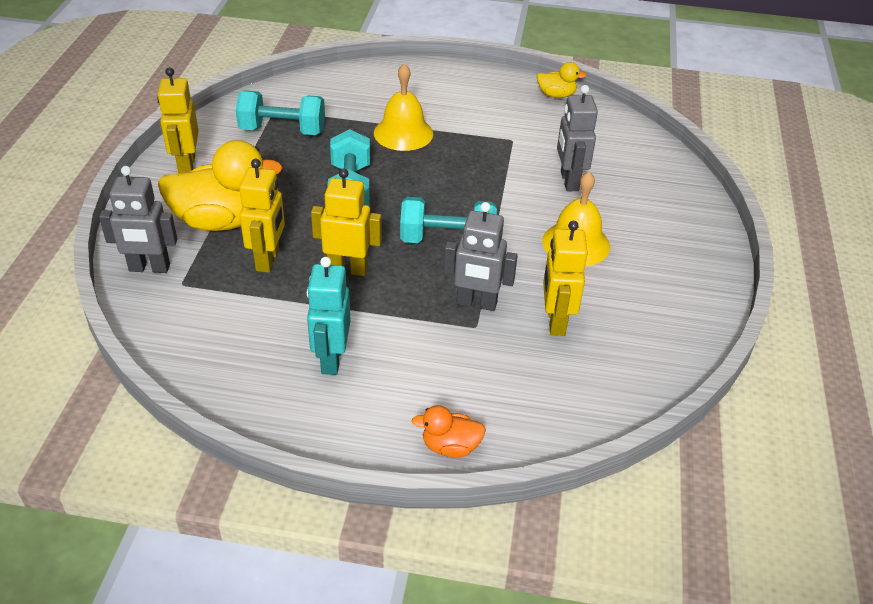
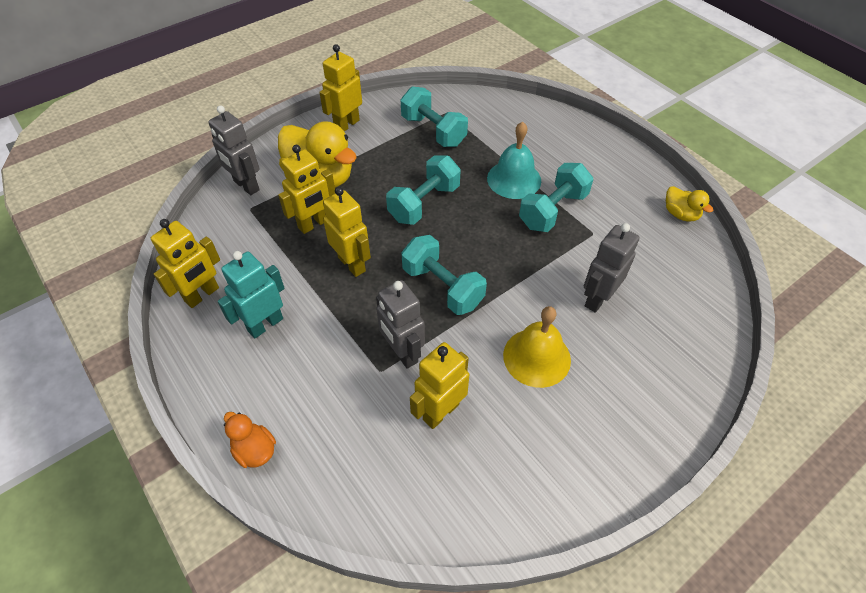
camera: 45 degrees right, 10 degrees up
(235, 377) = (202, 295): none -> yellow robot
(403, 133) = (514, 179): yellow bell -> turquoise bell
(463, 140) = (553, 210): none -> turquoise dumbbell

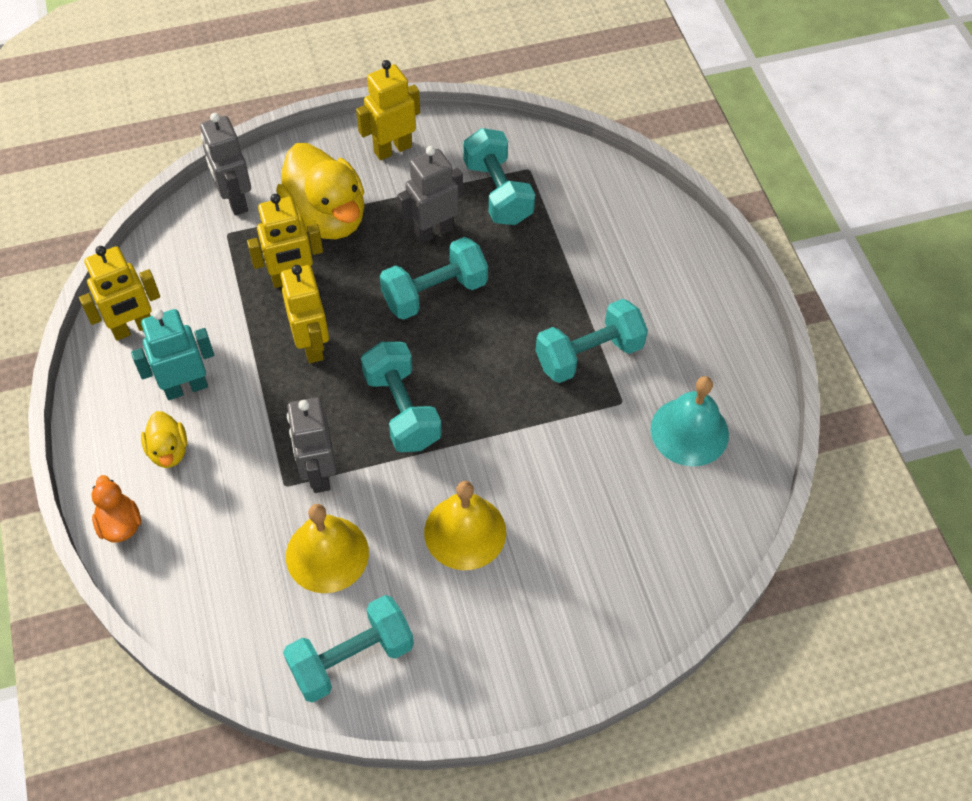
camera: 20 degrees right, 5 degrees up
(440, 412) = (327, 554): yellow robot -> yellow bell
(503, 488) = (351, 658): none -> turquoise dumbbell
(514, 179) = (564, 295): turquoise bell -> turquoise bell (689, 431)
(597, 298) = (577, 487): grey robot -> grey robot (433, 232)
(680, 214) = (751, 414): yellow duck -> yellow duck (168, 451)

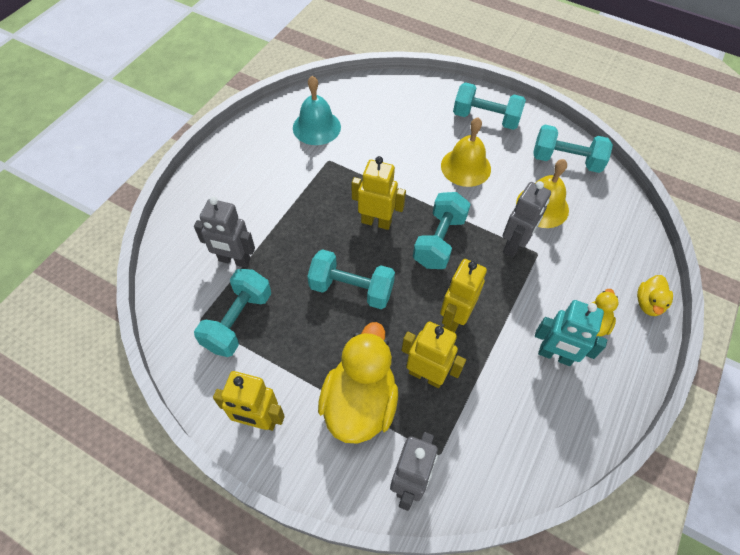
camera: 135 degrees left, 0 degrees up
(120, 524) = (648, 303): orange duck -> yellow duck
(133, 328) = (563, 431): yellow robot -> yellow robot (376, 222)
(433, 232) = (307, 329): grey robot -> grey robot (234, 260)
(589, 355) = (315, 191): turquoise dumbbell -> turquoise dumbbell (485, 118)

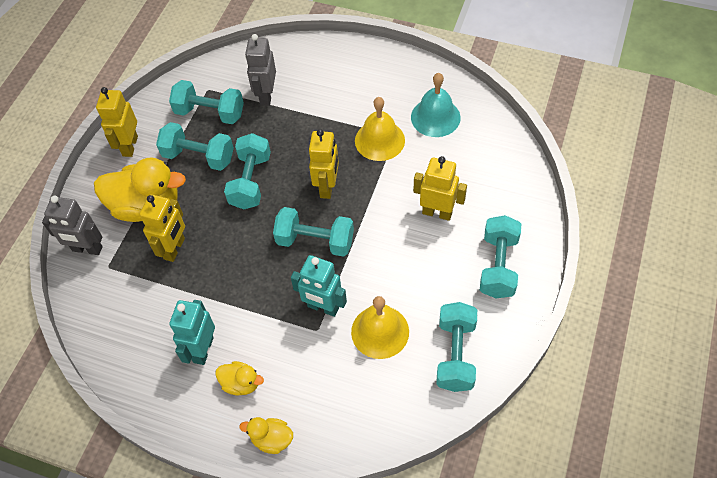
camera: 85 degrees right, 0 degrees up
(301, 339) = (199, 157): none -> turquoise dumbbell
(454, 317) = (232, 263): yellow robot -> yellow robot (437, 212)
(465, 167) = (417, 253): yellow bell -> yellow bell (379, 140)
(514, 245) = (323, 307): grey robot -> turquoise robot

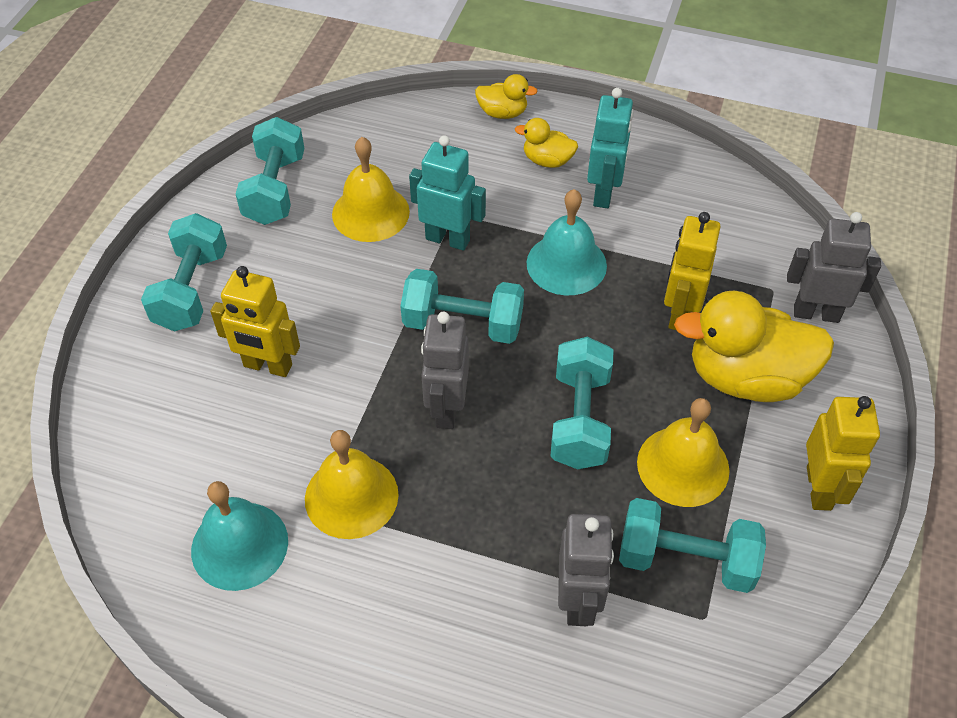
camera: 175 degrees right, 5 degrees down
(199, 157) = (683, 466): turquoise dumbbell -> yellow bell
(241, 286) = (566, 264): none -> turquoise bell
(327, 187) = (446, 409): yellow robot -> grey robot

